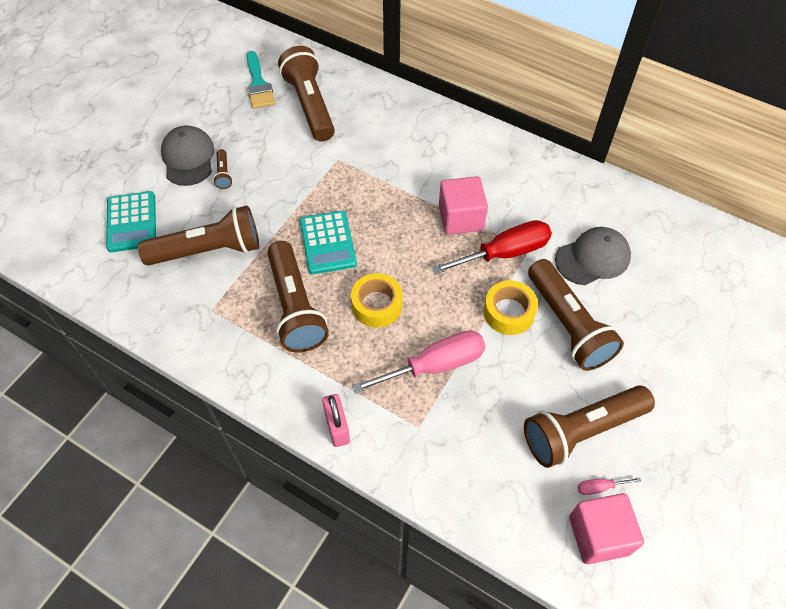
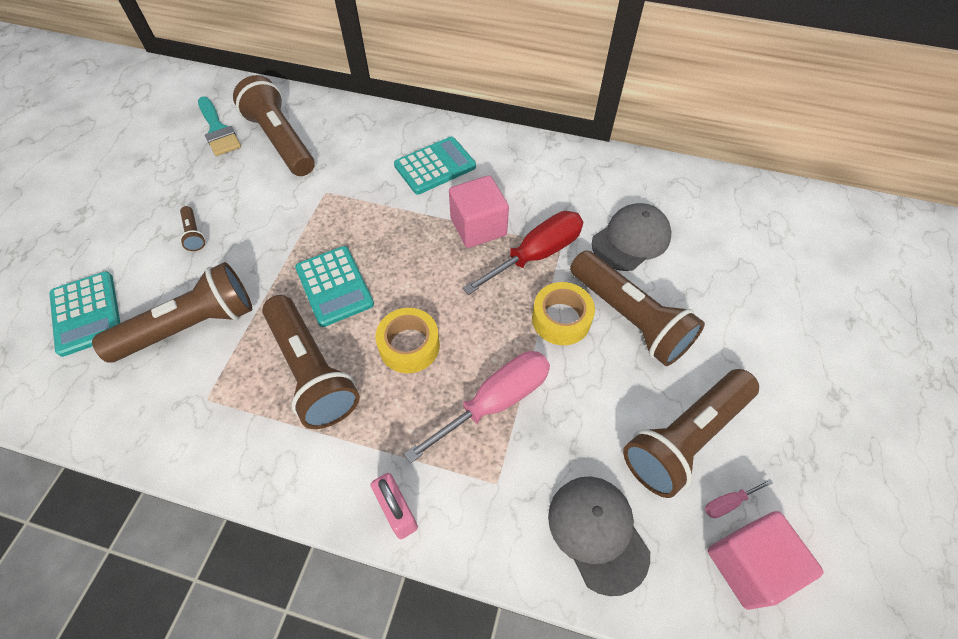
camera: 15 degrees left, 0 degrees up
(188, 158) = (147, 224): grey cap -> grey cap (597, 533)
(437, 155) = (435, 166): none -> turquoise calculator

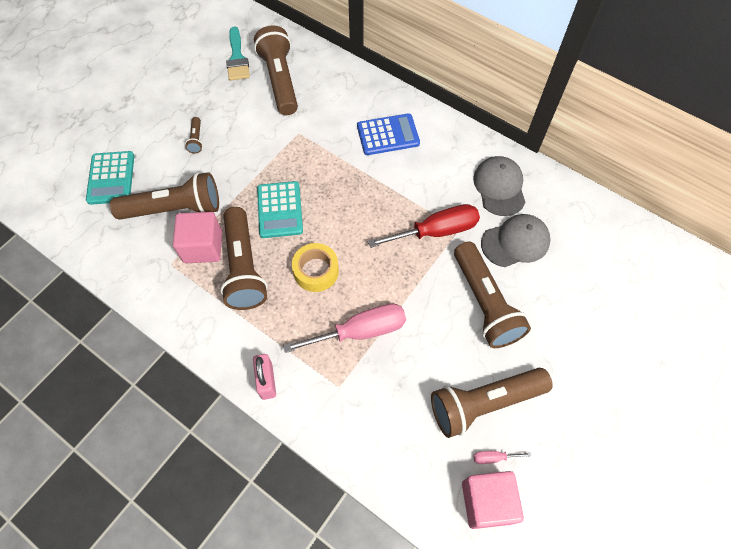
camera: 20 degrees right, 5 degrees up
(435, 166) = (388, 135): turquoise calculator -> blue calculator
(478, 227) = (401, 195): pink cube -> pink cube (203, 247)
(561, 319) = (433, 287): yellow tape -> none
(597, 533) = (392, 443): grey cap -> grey cap (499, 187)

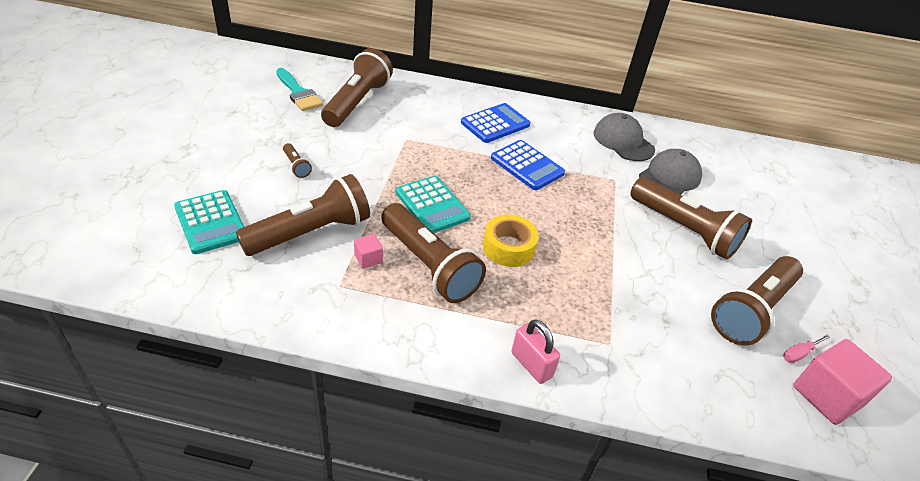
camera: 30 degrees left, 20 degrees down
(203, 247) = (368, 259): pink cube -> pink cube, size x0.48
(280, 80) = (357, 102): brown flashlight -> brown flashlight turned 60 degrees clockwise
(360, 331) = (592, 286): pink screwdriver -> none
(386, 191) = (527, 166): none -> blue calculator
(436, 231) = (597, 186): red screwdriver -> none

